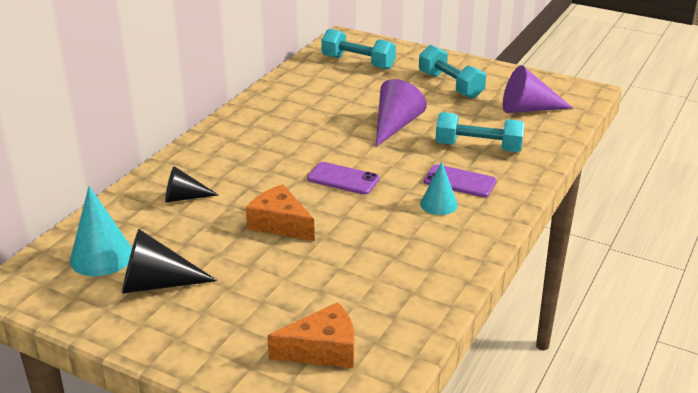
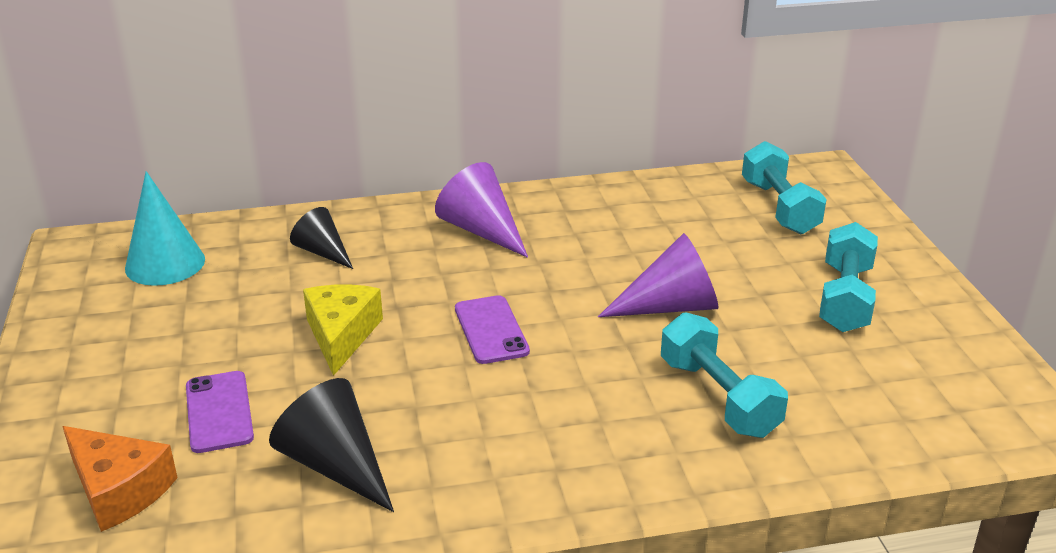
camera: 50 degrees right, 0 degrees up
(156, 284) = (147, 318): black cone -> black cone (335, 465)
(280, 224) = (341, 335): orange cheese -> yellow cheese
(438, 204) = (528, 431): turquoise cone -> none
(459, 181) = (607, 422): purple phone -> purple phone (219, 412)
(528, 109) = (895, 393): purple cone -> purple cone (481, 230)

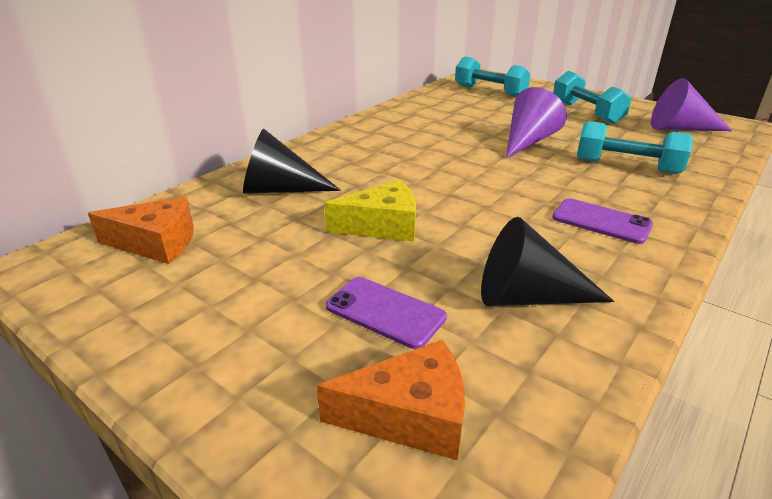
camera: 40 degrees left, 0 degrees up
(165, 263) = (156, 243): turquoise cone -> orange cheese
(322, 252) = (280, 189): black cone -> black cone, size x1.54
(341, 335) = (382, 226): yellow cheese -> yellow cheese turned 120 degrees clockwise
(481, 230) = (364, 145): purple cone -> purple cone (680, 129)
(491, 330) = (466, 185): purple phone -> purple phone (601, 221)

